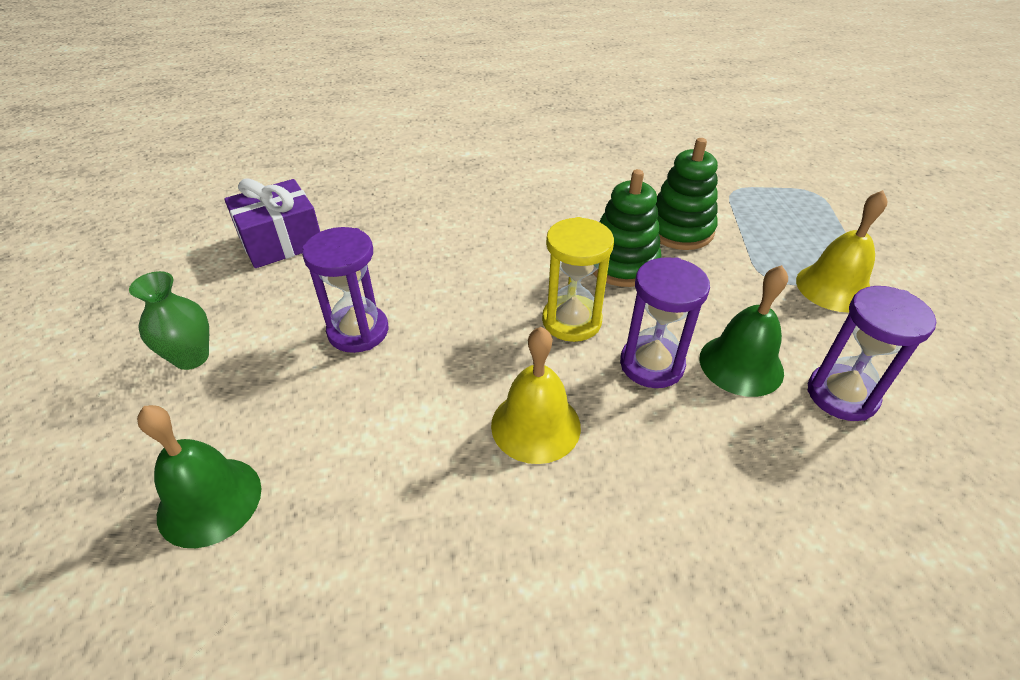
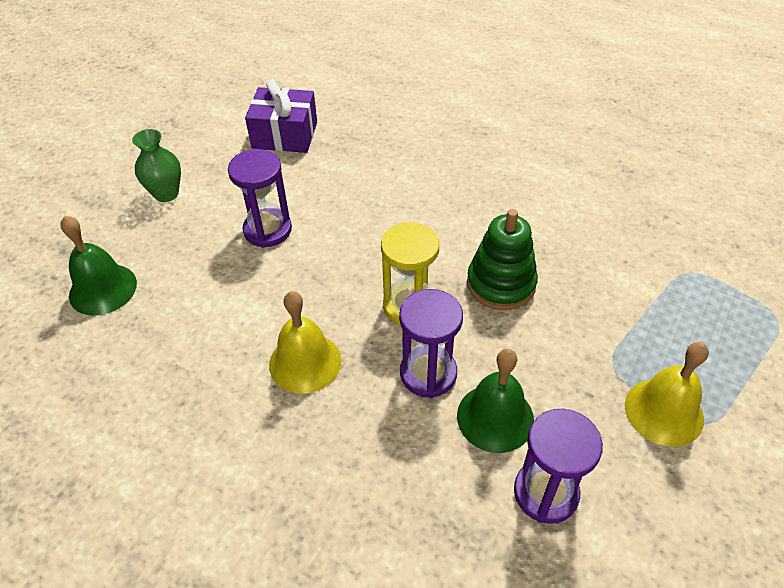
camera: 40 degrees right, 5 degrees up
(679, 230) = (587, 281): green stacking toy -> none

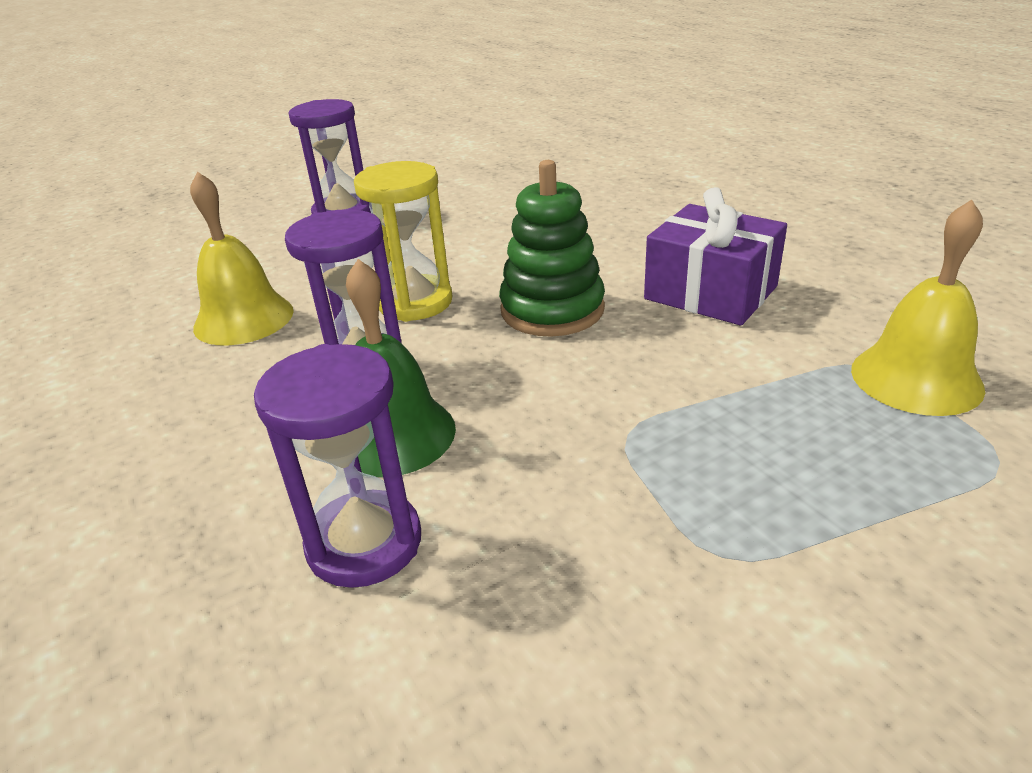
camera: 30 degrees right, 15 degrees down
(103, 289) = (146, 223): green bell -> none
(166, 194) = (285, 174): green vase -> none
(285, 135) = (446, 155): purple gift -> purple gift (710, 293)
(664, 411) = (659, 513): yellow bell -> yellow bell (916, 378)

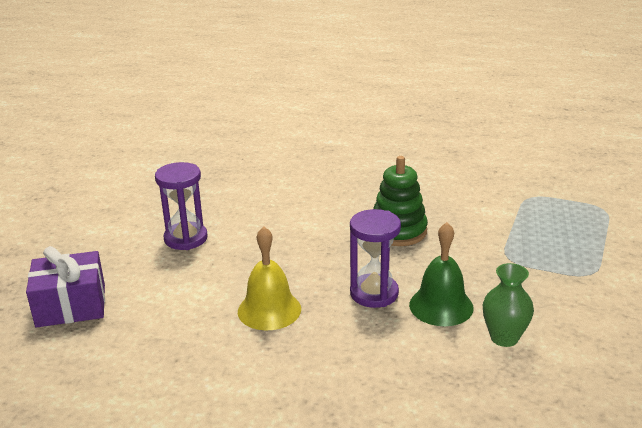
camera: 50 degrees left, 5 degrees down
(364, 543) = (504, 338): purple hourglass -> green vase
(415, 302) = (334, 258): yellow hourglass -> none
(710, 293) = (440, 194): purple gift -> purple gift (71, 305)
(916, 378) = (549, 194): yellow bell -> none

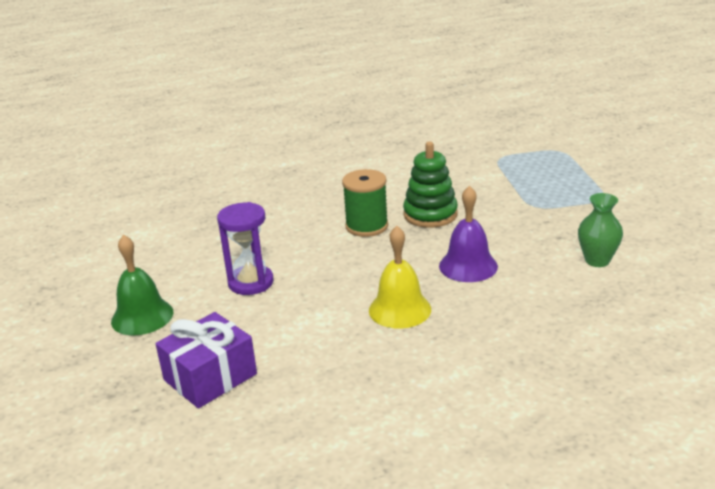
camera: 30 degrees left, 0 degrees up
(331, 222) = (367, 226): none -> green spool
(374, 293) = (468, 266): purple hourglass -> purple bell
(441, 306) = (528, 256): green bell -> green bell (142, 316)

